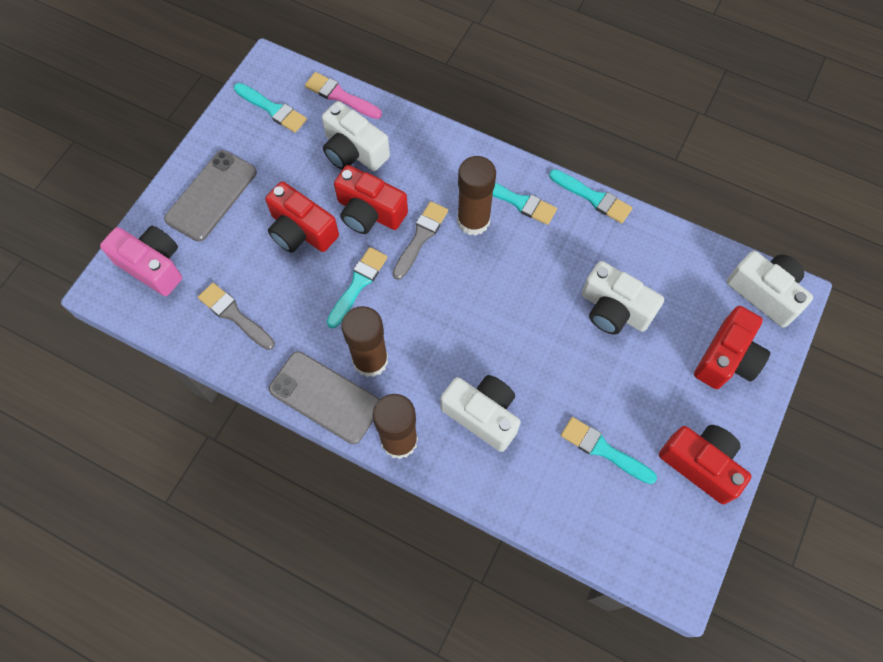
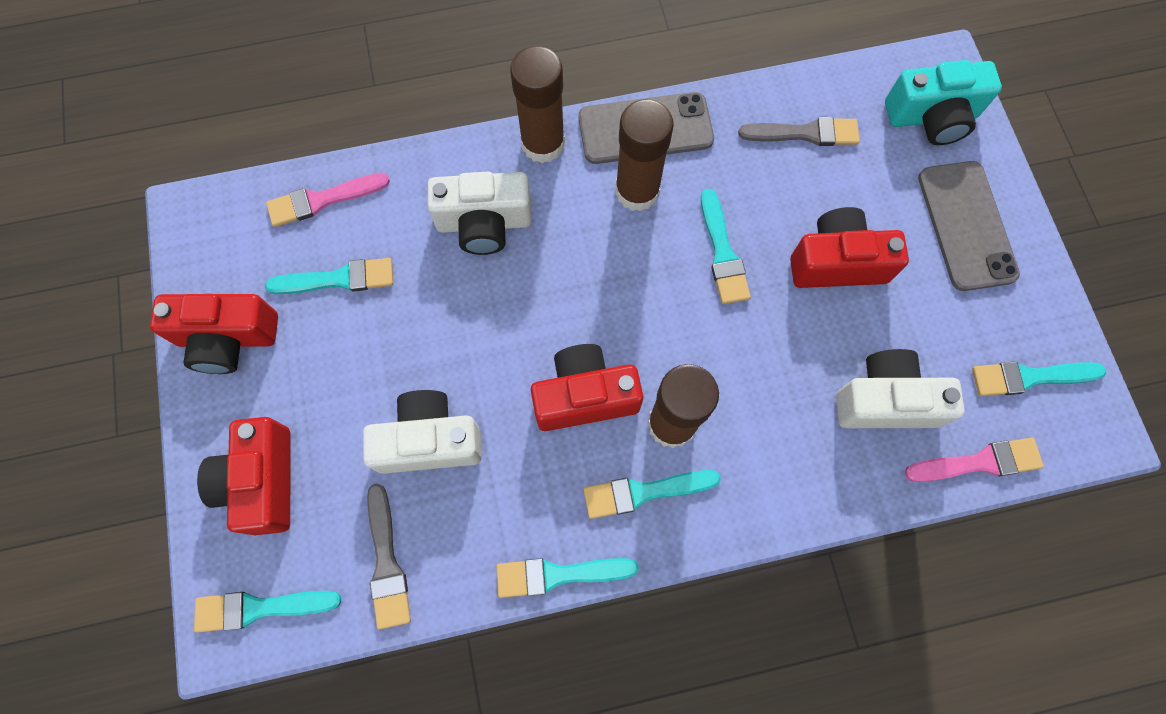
camera: 140 degrees right, 5 degrees up
(153, 265) = (932, 117): pink camera -> turquoise camera
(369, 212) = (791, 340): red camera -> red camera (584, 396)
(420, 237) = (710, 356): grey brush -> grey brush (387, 563)
(577, 518) = (322, 200): none -> pink brush
(765, 293) = (260, 608): white camera -> turquoise brush

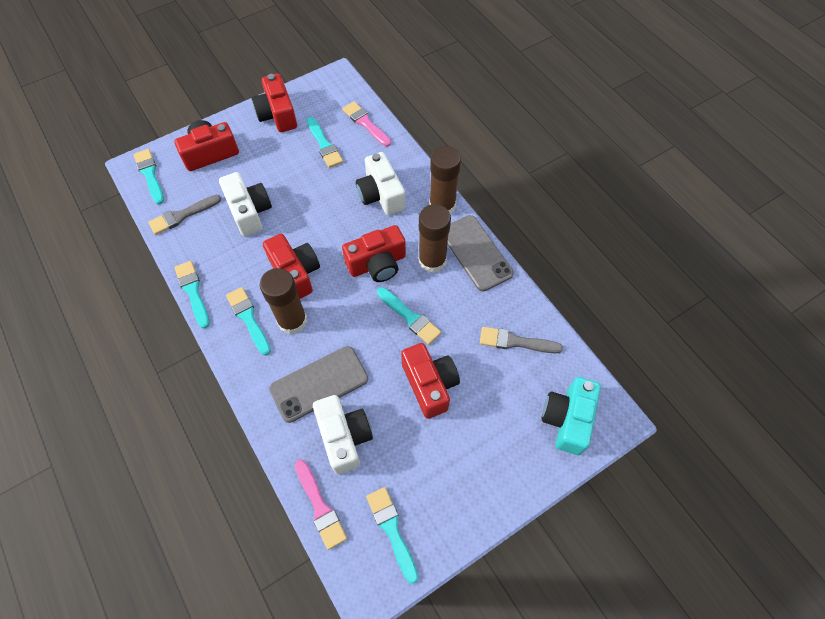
camera: 70 degrees right, 10 degrees down
(613, 269) = (377, 264): none -> red camera
(722, 253) = (410, 317): turquoise brush -> turquoise brush turned 105 degrees counterclockwise
(805, 133) = (515, 342): grey brush -> grey brush turned 120 degrees clockwise
(932, 117) = (567, 419): turquoise camera -> turquoise camera turned 45 degrees clockwise
(966, 225) = (491, 461): grey phone -> grey phone (319, 384)

